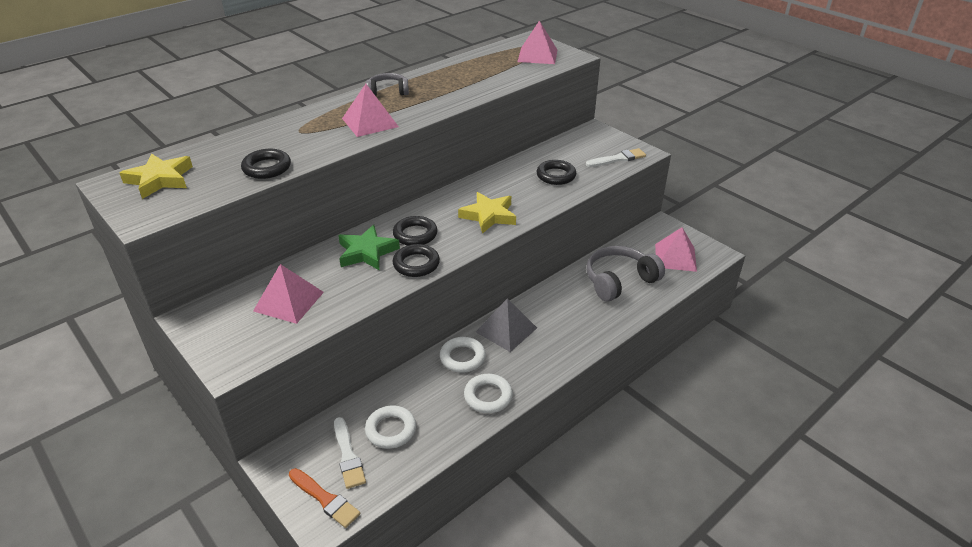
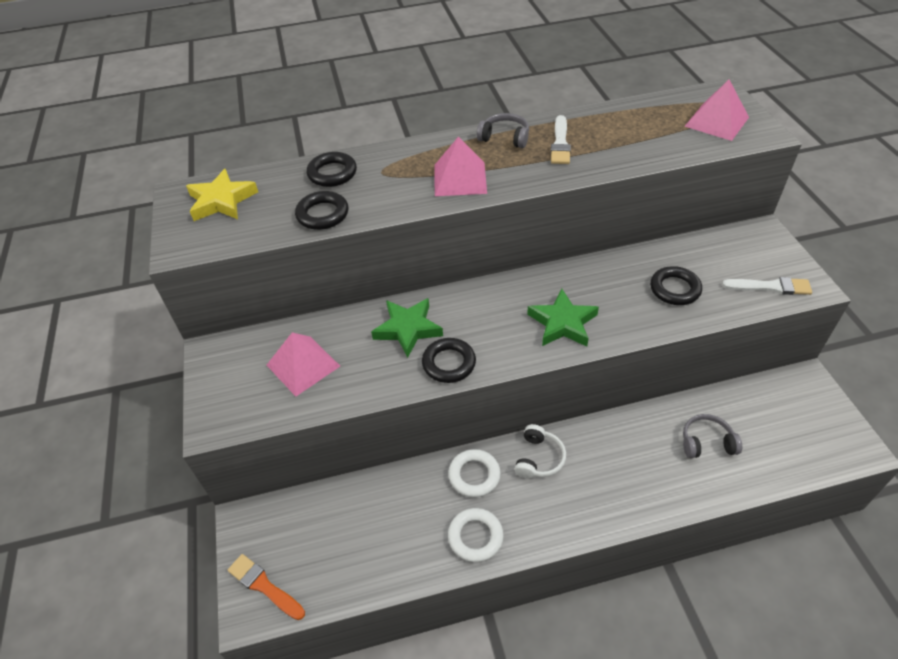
camera: 30 degrees right, 10 degrees up
(325, 499) = (264, 586): orange brush -> orange brush turned 150 degrees clockwise
(348, 456) = (307, 546): white brush -> white brush (560, 143)
(391, 430) = (360, 534): white ring -> none
(415, 234) = (469, 322): black ring -> black ring (332, 173)
(489, 216) = (562, 323): yellow star -> green star
(506, 329) = (539, 458): grey pyramid -> white headphones
(619, 281) = (706, 442): grey headphones -> grey headphones, size x0.59
(675, 257) = (799, 434): pink pyramid -> none

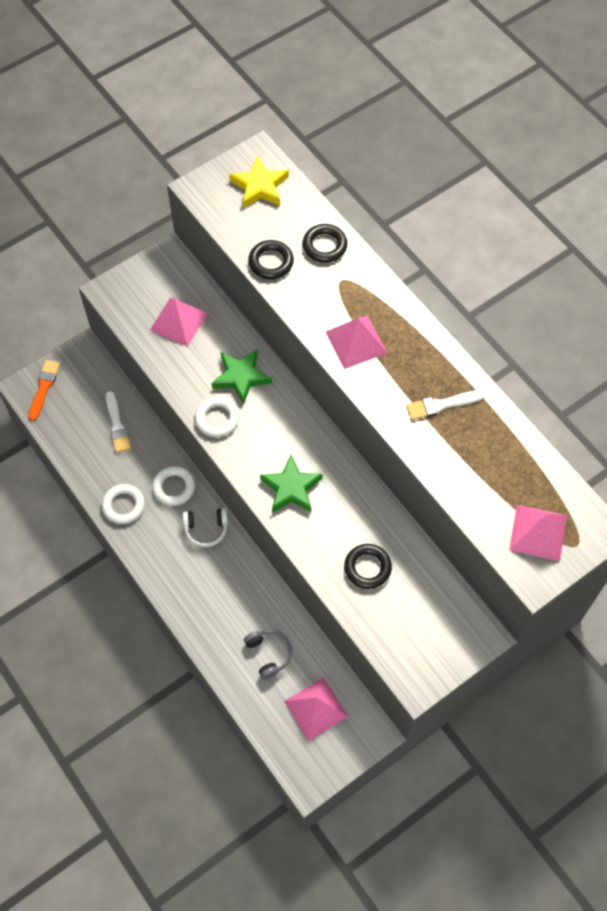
camera: 65 degrees right, 15 degrees up
(449, 363) = (217, 419): black ring -> white ring
(504, 138) = (431, 357): grey headphones -> none
(770, 287) = (403, 648): white brush -> white brush (117, 425)
(776, 419) = (316, 708): none -> pink pyramid

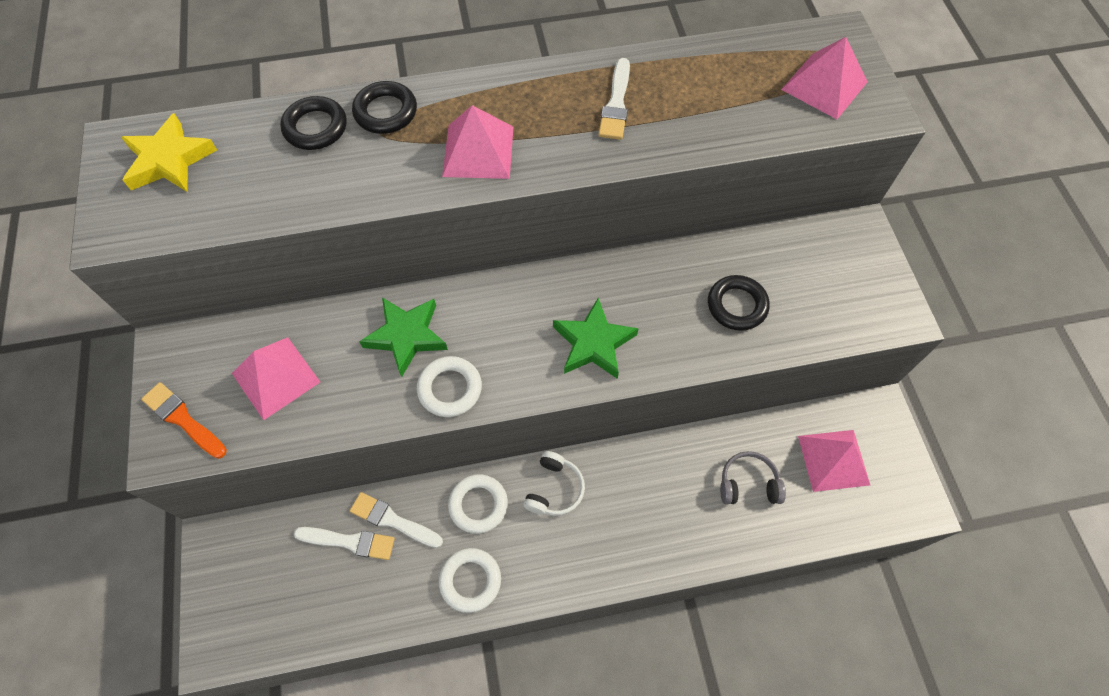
camera: 65 degrees left, 0 degrees up
(44, 387) = (231, 621): orange brush -> orange brush (183, 419)
(141, 442) = (393, 520): none -> white brush
(271, 262) = (296, 194): black ring -> black ring (385, 112)

